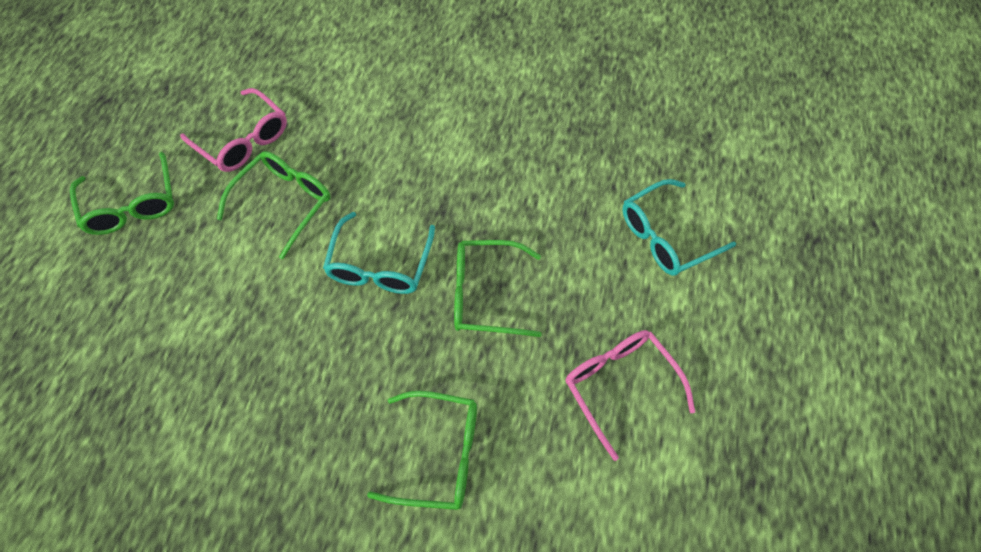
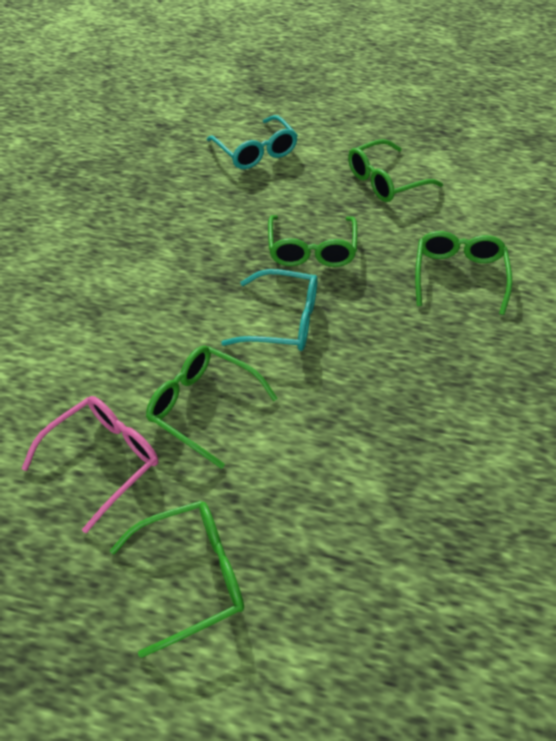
camera: 90 degrees left, 10 degrees down
(620, 386) = (385, 181): pink glasses -> green glasses

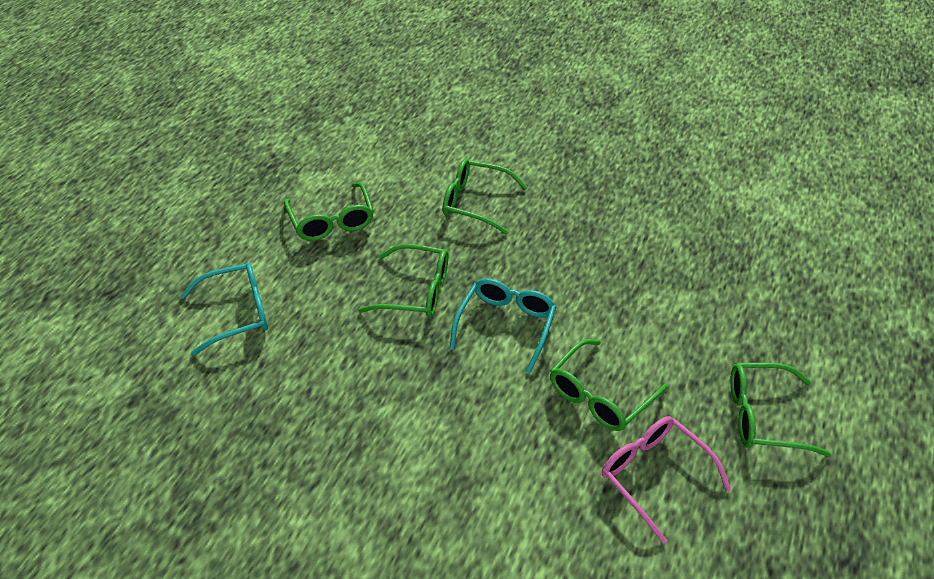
camera: 80 degrees left, 5 degrees down
(192, 575) = (763, 416): green glasses -> green glasses turned 75 degrees counterclockwise

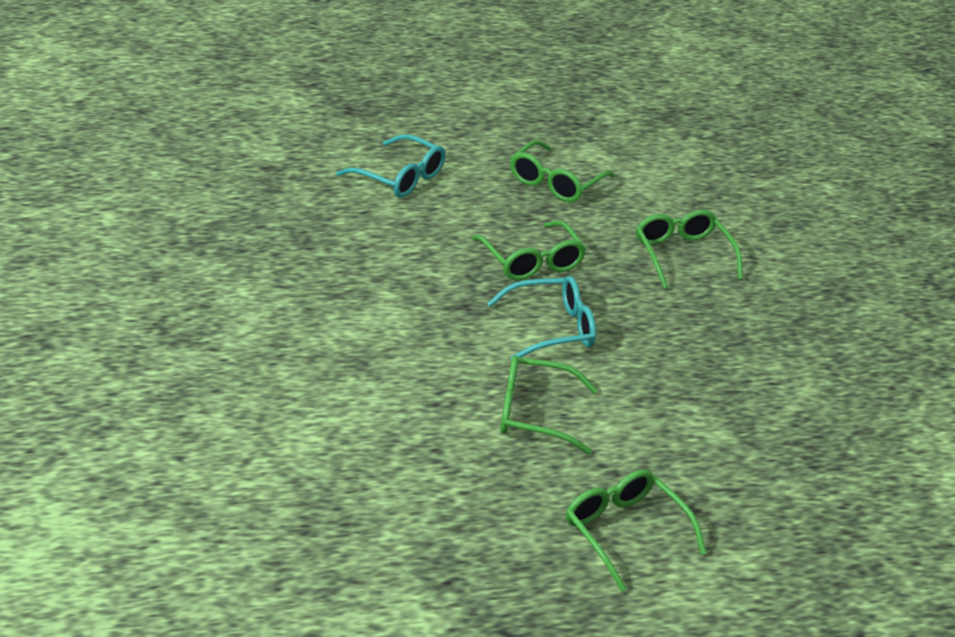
camera: 50 degrees right, 10 degrees down
(654, 475) = (479, 476): pink glasses -> none

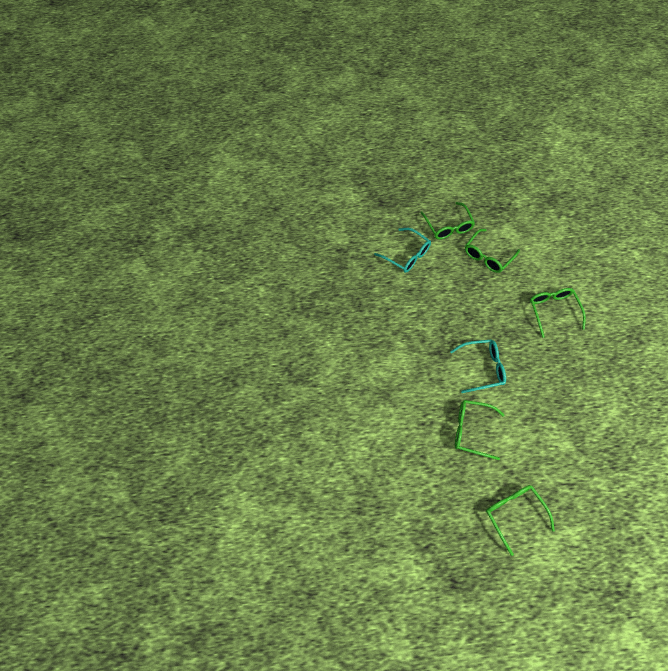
camera: 10 degrees right, 25 degrees up
(531, 261) = (473, 318): green glasses -> green glasses (448, 226)

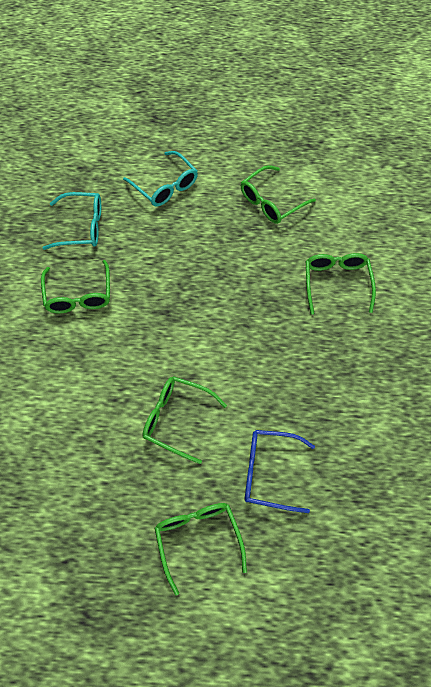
camera: 10 degrees right, 0 degrees up
(448, 226) = (231, 158): green glasses -> green glasses (78, 295)
(482, 368) = (218, 341): turquoise glasses -> turquoise glasses (82, 227)
(548, 458) = (269, 473): none -> blue glasses

